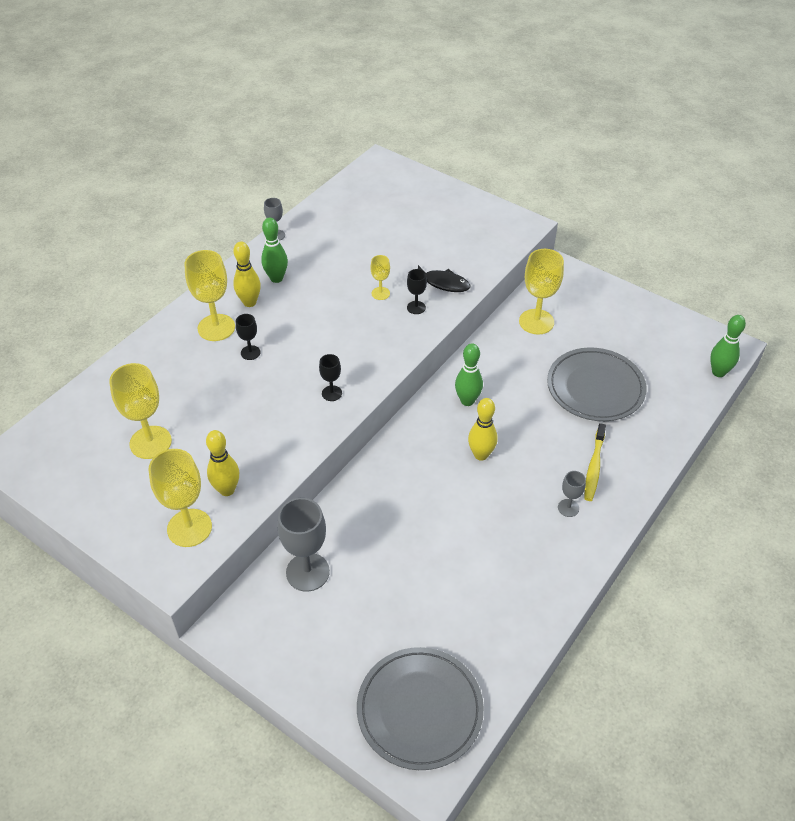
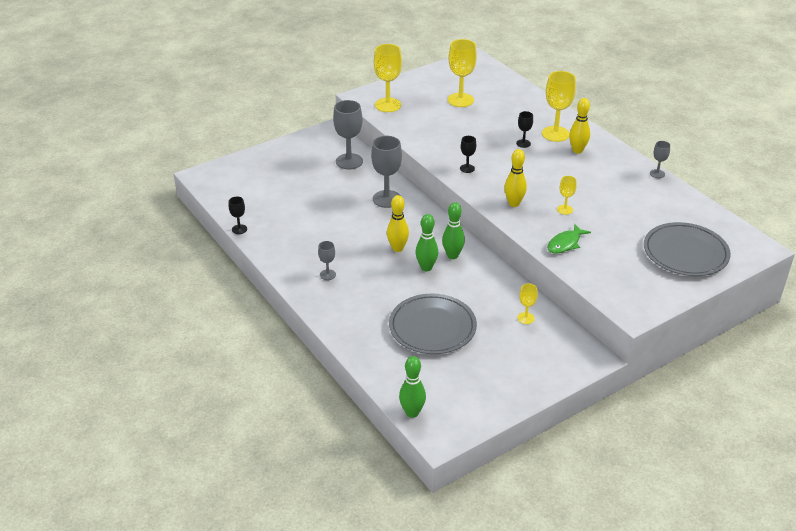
camera: 110 degrees right, 10 degrees down
(227, 490) = (407, 119): yellow bowling pin -> yellow bowling pin (514, 203)
(276, 278) = (601, 166): green bowling pin -> green bowling pin (426, 267)
(383, 497) = (387, 199): none -> grey goblet
(416, 307) = (540, 223): black goblet -> black goblet (239, 229)
(419, 710) = (237, 181): grey plate -> grey plate (685, 253)
(443, 283) = (565, 243): black fish -> green fish
(536, 322) = (525, 318): yellow goblet -> yellow goblet, size x0.52
(594, 467) = (355, 299): yellow toothbrush -> none

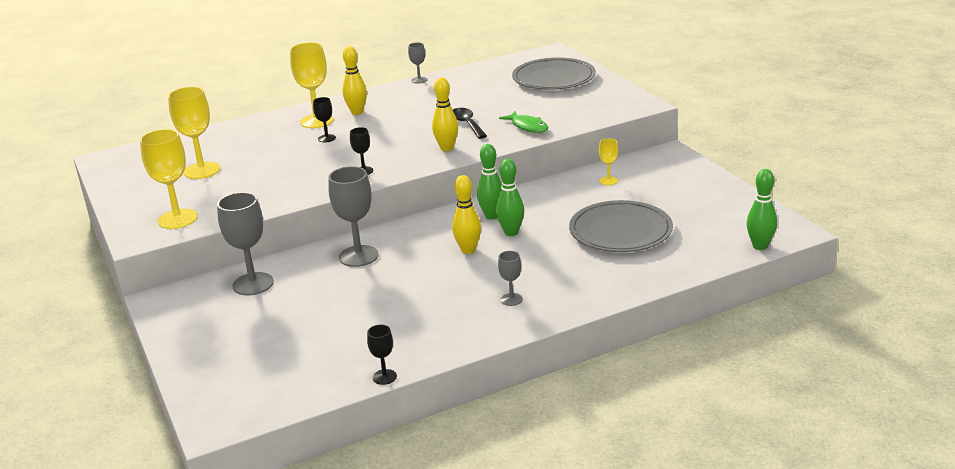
camera: 80 degrees left, 10 degrees down
(565, 209) = (467, 124): yellow goblet -> black spoon

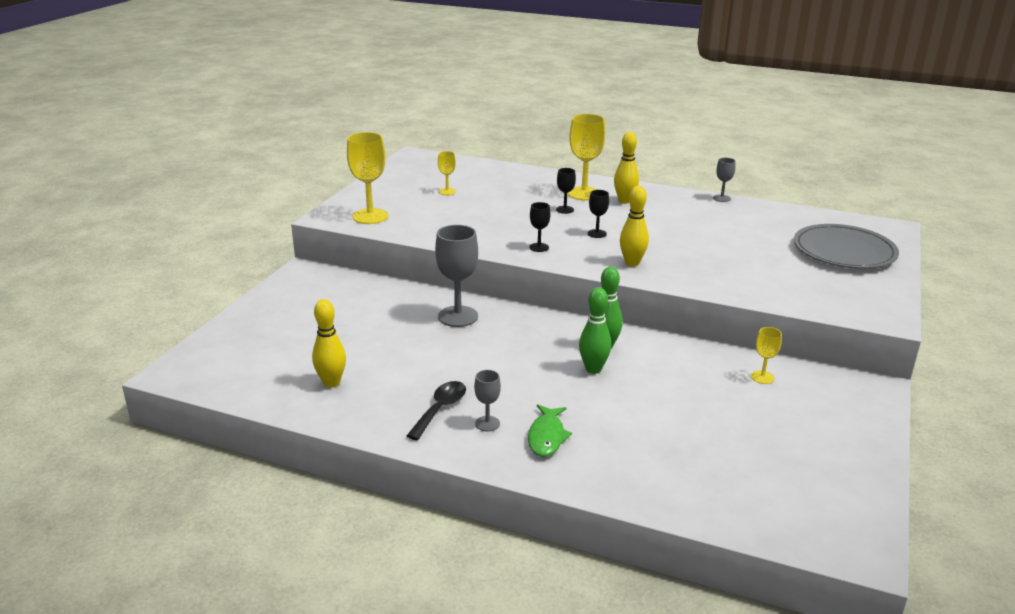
camera: 45 degrees right, 0 degrees up
(202, 170) = (447, 191): yellow goblet -> yellow goblet, size x0.52
(253, 284) = (365, 294): grey goblet -> none
(384, 377) = (302, 417): black goblet -> black goblet (597, 233)
(467, 124) = (687, 252): black spoon -> black spoon (440, 409)
(468, 250) = (535, 362): yellow bowling pin -> yellow bowling pin (331, 383)
(528, 127) = (733, 281): green fish -> green fish (546, 437)
(620, 231) = (684, 429): grey plate -> none
(760, 246) = (794, 540): green bowling pin -> none

